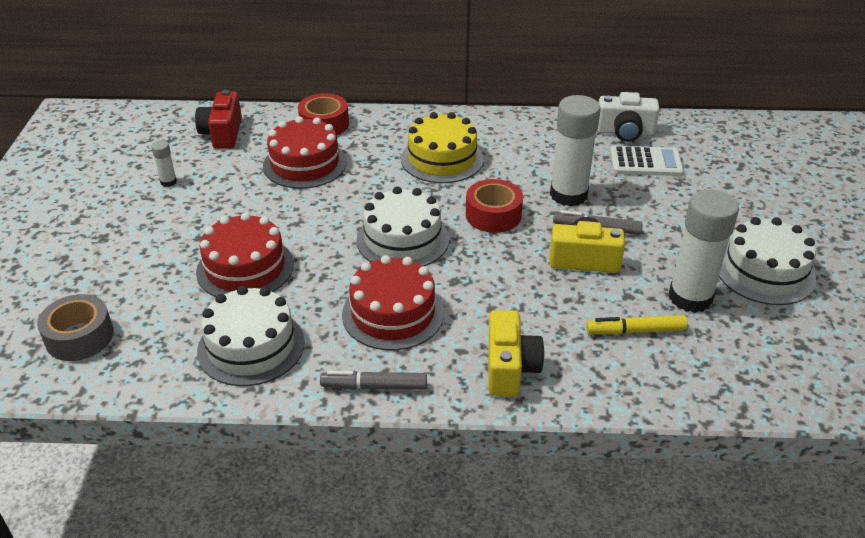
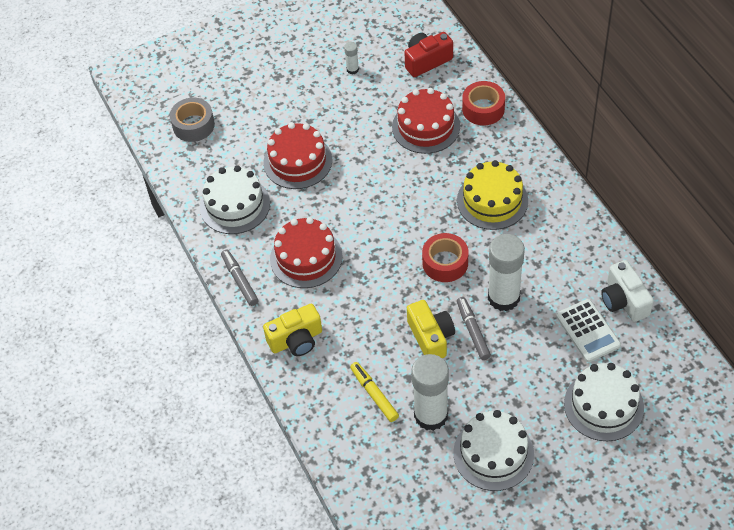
camera: 65 degrees right, 15 degrees up
(402, 239) = (381, 225): white cake -> white cake (603, 405)

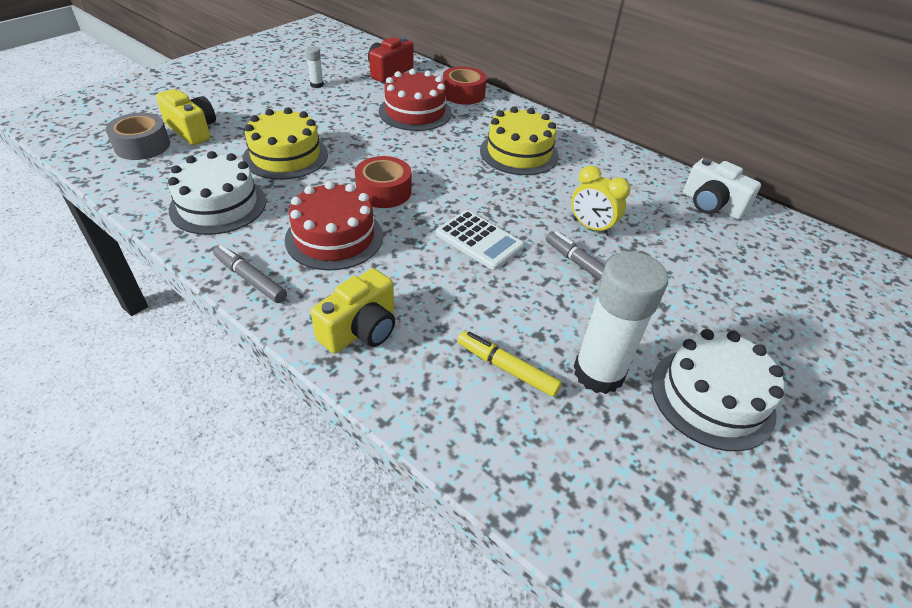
camera: 30 degrees left, 10 degrees down
(297, 161) = (286, 156): red cake -> yellow cake
(431, 337) = (538, 283): yellow camera -> yellow camera (192, 130)
(445, 263) = (505, 210): red tape -> red tape (384, 191)
(503, 297) = (591, 227): white glue stick -> yellow clock
(588, 331) = (701, 237): white calculator -> white calculator (479, 240)
(603, 405) = (783, 304): white cake -> none

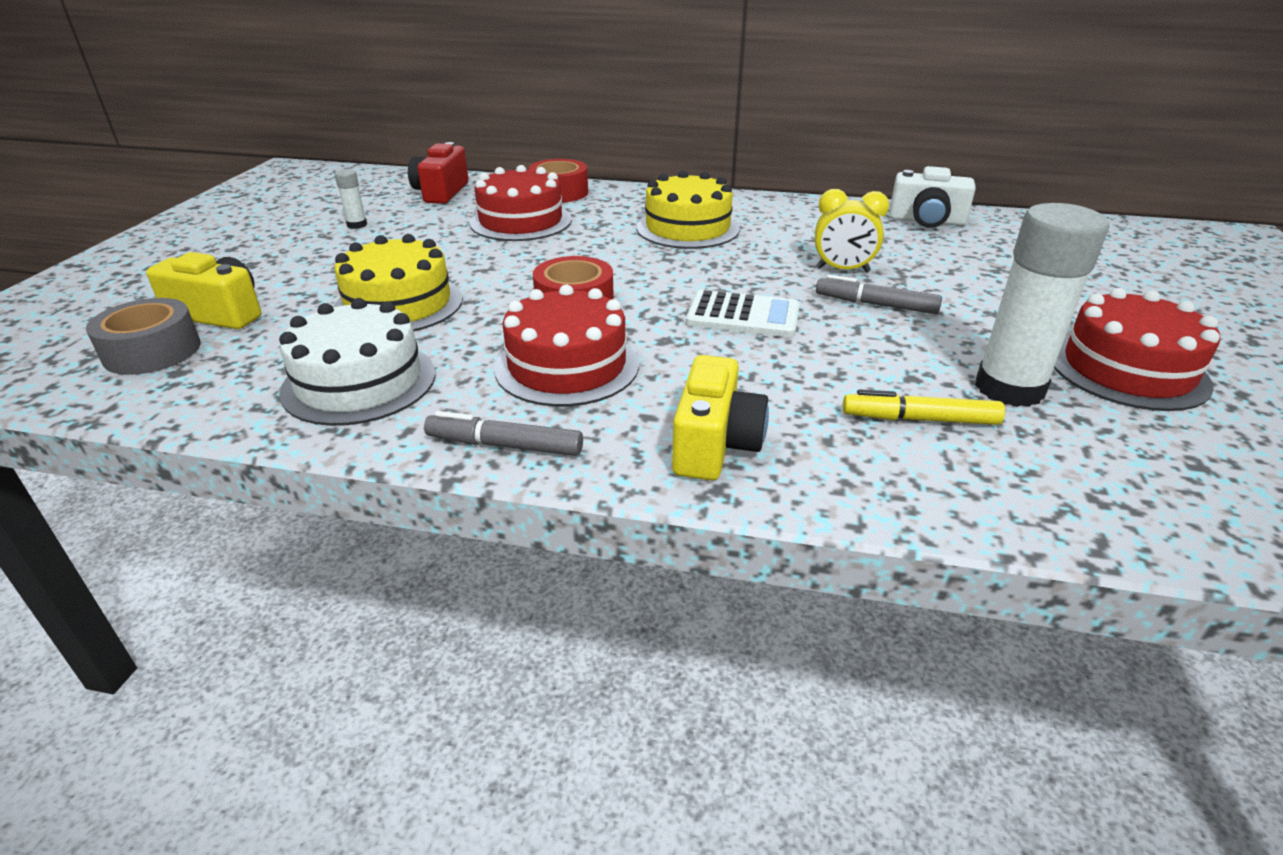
camera: 25 degrees left, 10 degrees down
(712, 397) = (1127, 370): white cake -> red cake

